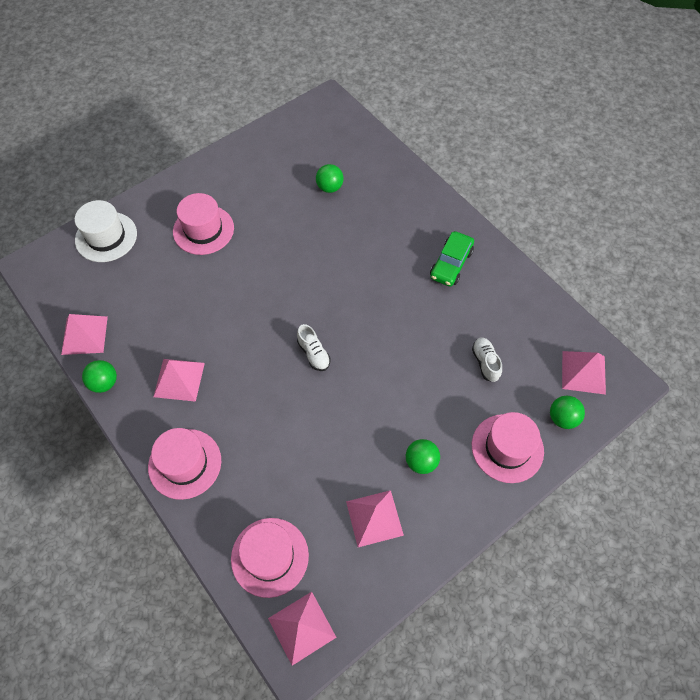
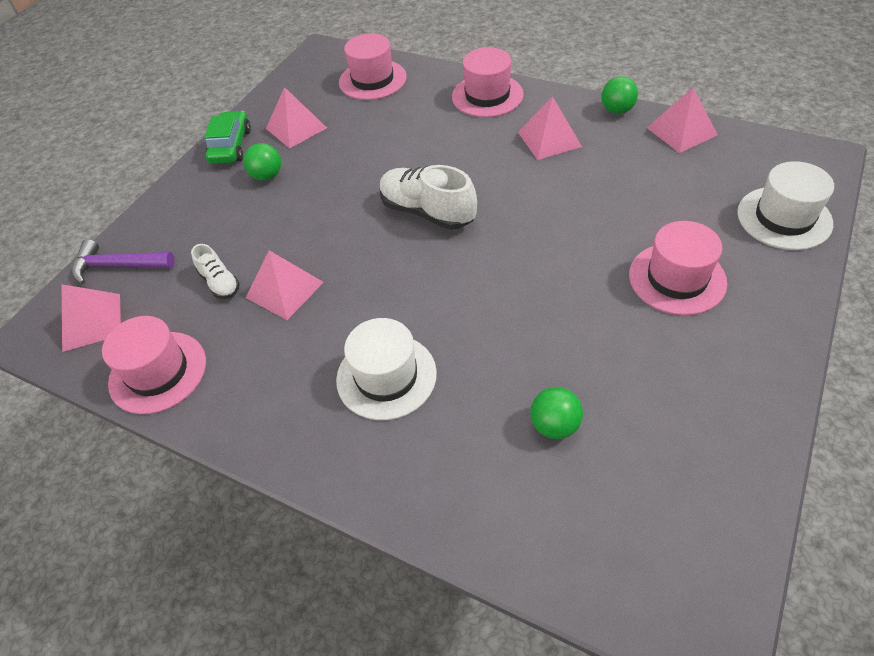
camera: 160 degrees right, 10 degrees down
(302, 627) = (325, 62): pink pyramid -> pink pyramid (284, 290)
(313, 353) = (427, 212): white shoe -> white shoe, size x1.80
(401, 247) = (386, 376): none -> white hat
(451, 264) = (301, 384): green car -> green car (231, 146)
(507, 448) = (179, 218): pink hat -> pink hat (158, 372)
(562, 418) = (118, 266): green ball -> purple hammer

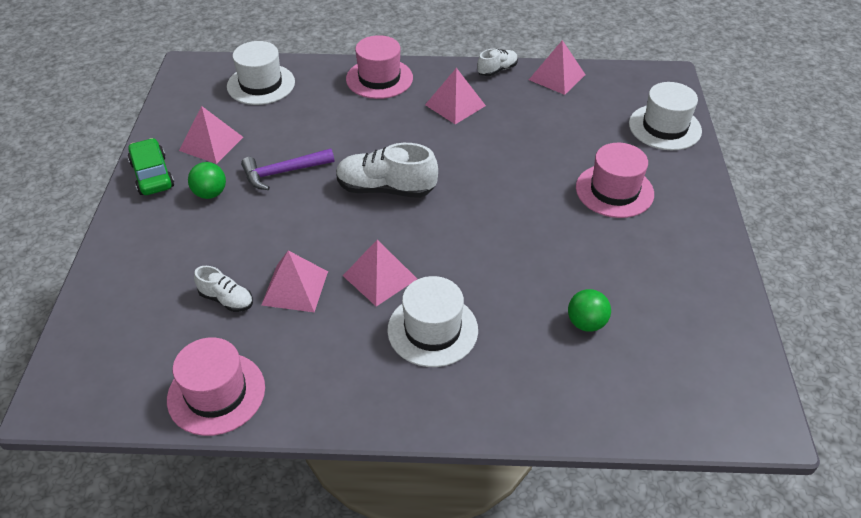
camera: 30 degrees left, 5 degrees down
(92, 322) = (112, 372): pink pyramid -> pink pyramid (379, 277)
(118, 266) = (105, 314): purple hammer -> purple hammer (283, 172)
(372, 80) = (261, 84): pink hat -> white hat
(617, 110) = (497, 70): green ball -> white shoe

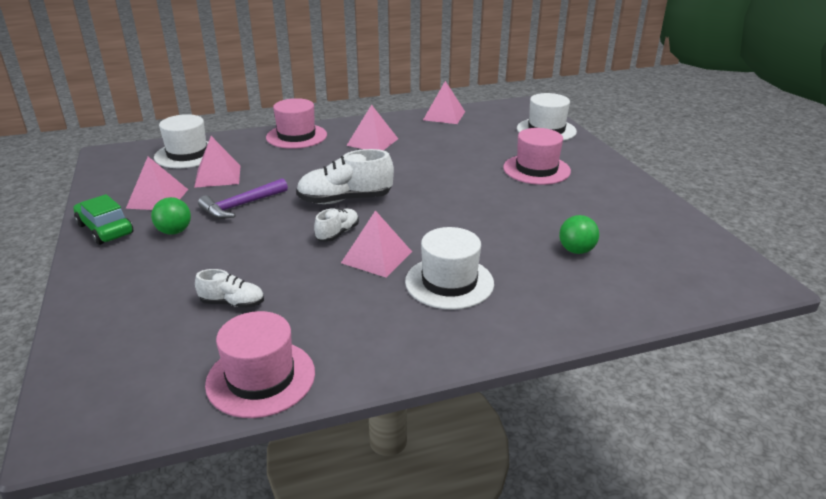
camera: 20 degrees left, 15 degrees down
(295, 288) = (299, 280): pink pyramid -> pink pyramid (218, 176)
(497, 70) = (394, 118): white shoe -> white shoe (337, 233)

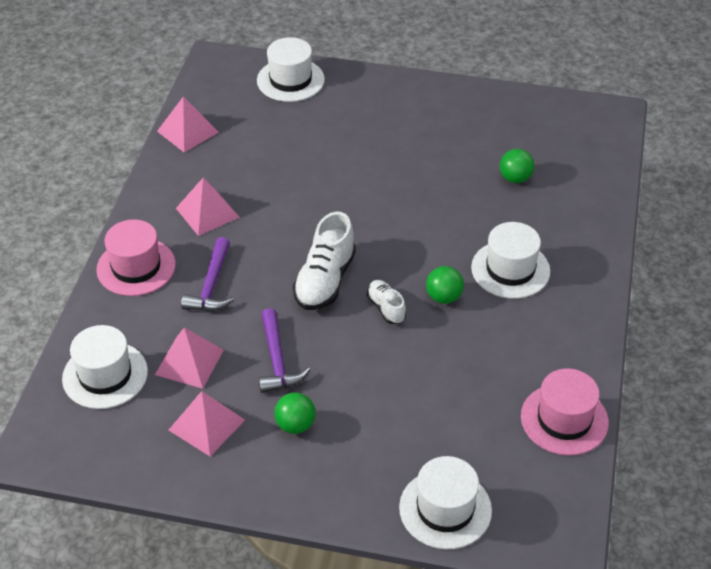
camera: 60 degrees left, 15 degrees up
(101, 333) = (445, 509): none -> white hat
(105, 229) = (248, 481): green car -> none
(232, 303) = (454, 411): white shoe -> none
(301, 162) = (211, 285): none -> purple hammer
(376, 257) = (443, 297): pink pyramid -> green ball
(536, 169) = (367, 130): pink hat -> none

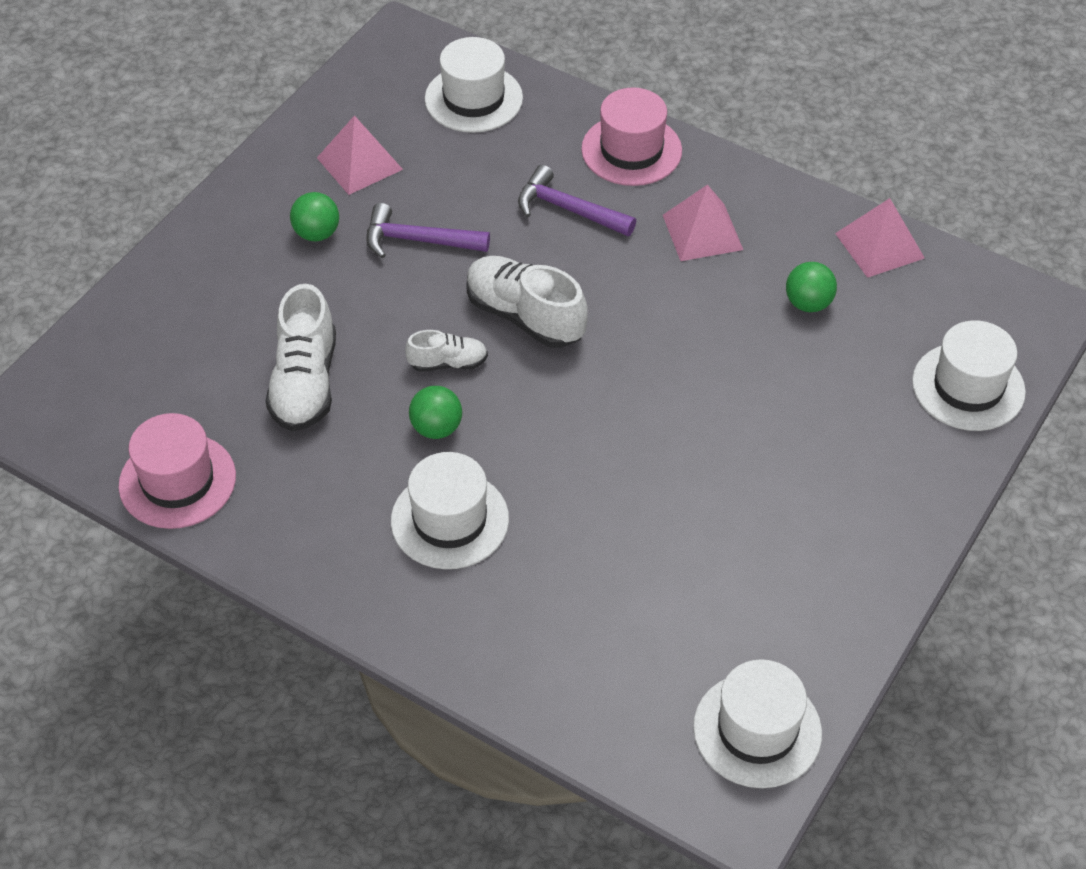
camera: 110 degrees right, 5 degrees up
(189, 362) = (456, 167): pink pyramid -> none
(443, 379) = (305, 383): none -> white shoe
(445, 509) = (131, 327): white hat -> white hat (757, 730)
(515, 178) = (633, 597): green ball -> green ball (808, 303)

